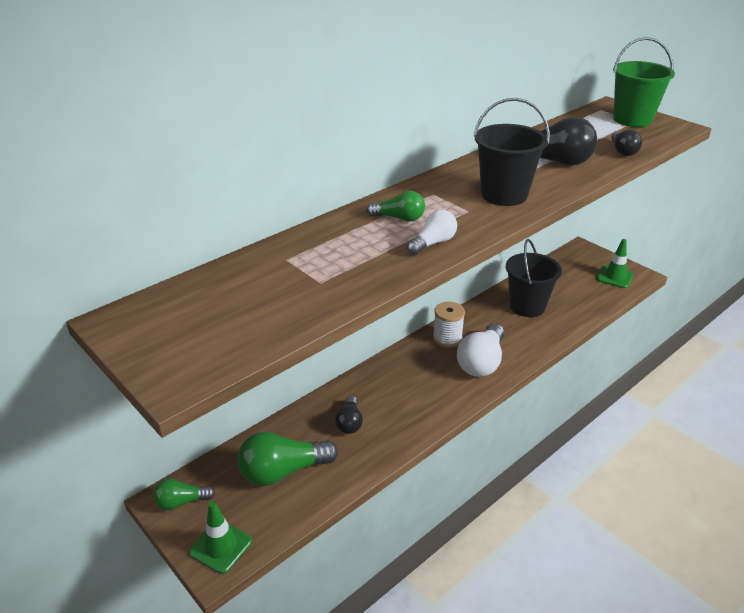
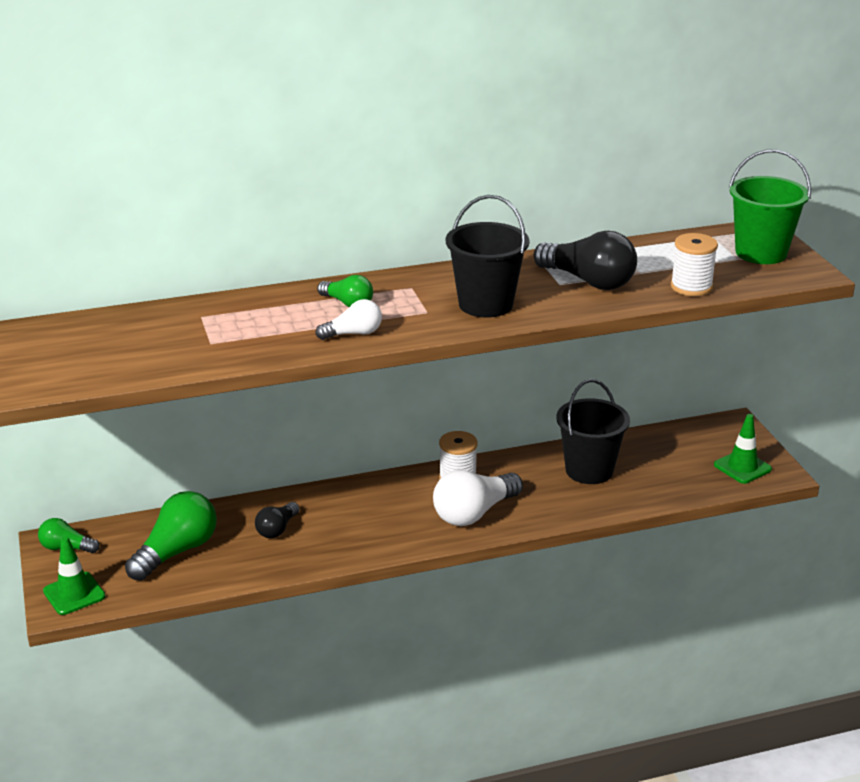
camera: 25 degrees right, 5 degrees down
(283, 471) = (177, 552): green light bulb -> green light bulb turned 120 degrees clockwise
(622, 151) = (691, 287): black light bulb -> white spool

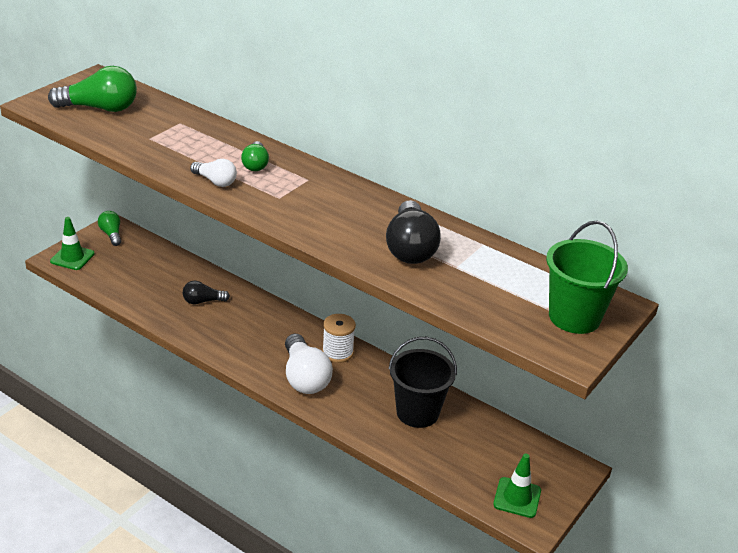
camera: 50 degrees right, 5 degrees up
(177, 552) = (144, 274): green light bulb -> green light bulb (100, 108)
(474, 513) = (304, 377): white light bulb -> white light bulb turned 120 degrees counterclockwise
(485, 304) = (318, 217): black bucket -> none
(691, 287) = (462, 299): white spool -> none

